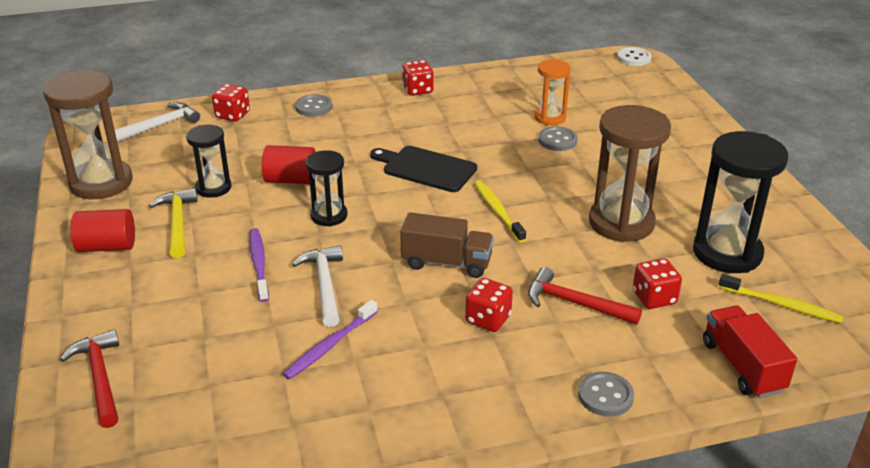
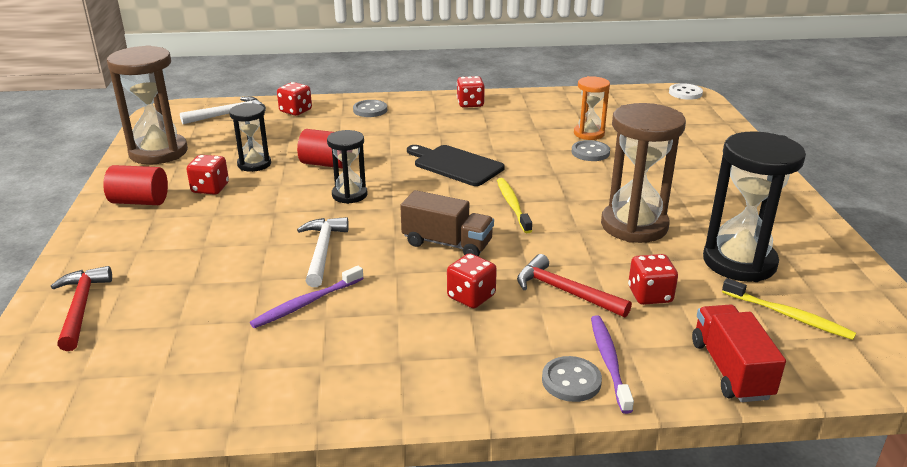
camera: 10 degrees right, 5 degrees down
(177, 222) = (210, 188): yellow hammer -> red dice
(259, 264) = (268, 228): purple toothbrush -> purple toothbrush (609, 361)

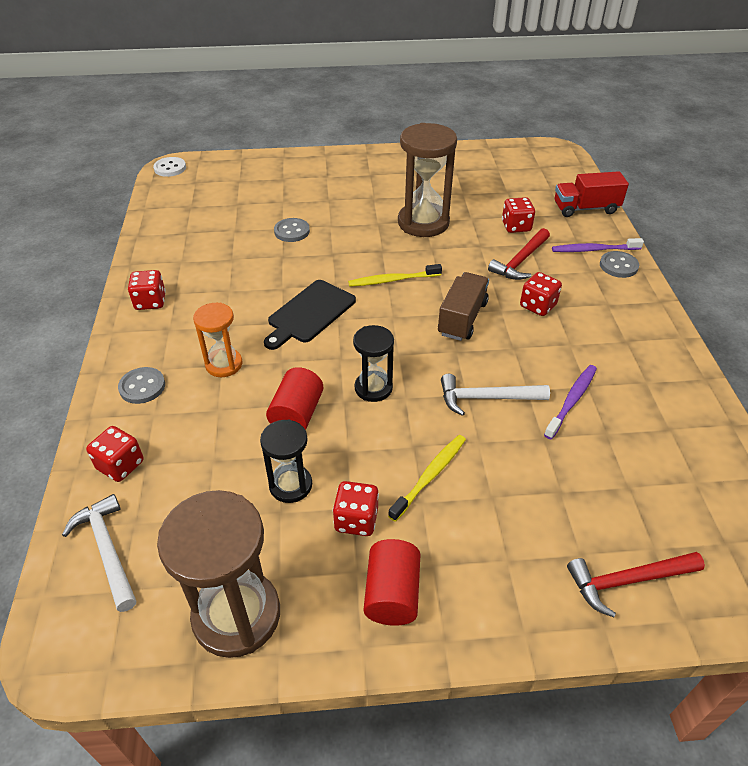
camera: 90 degrees left, 15 degrees up
(306, 303) = (572, 400): purple toothbrush -> purple toothbrush turned 105 degrees counterclockwise
(589, 134) = (250, 229): orange hourglass -> orange hourglass (224, 364)
(739, 262) = (468, 187): black hourglass -> none
(789, 316) = (526, 181): yellow toothbrush -> yellow toothbrush (430, 475)

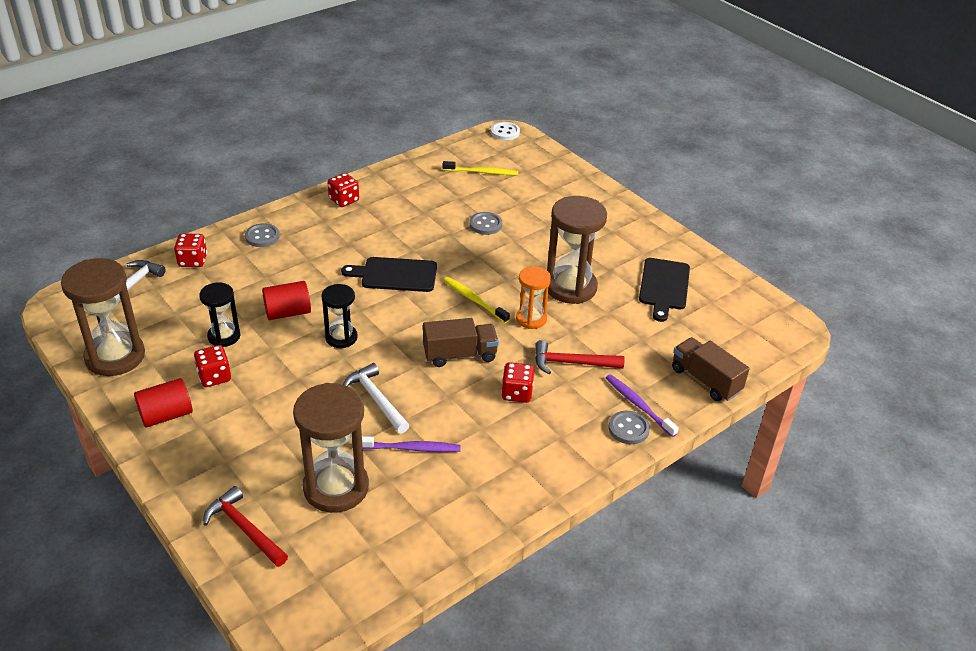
camera: 55 degrees right, 5 degrees down
(224, 364) = (309, 260): orange hourglass -> orange hourglass (531, 319)
(430, 475) = (276, 397): yellow toothbrush -> yellow toothbrush (482, 172)
(462, 180) = (664, 286): none -> black cutting board
(516, 226) = (624, 344): red dice -> none
(585, 208) = (705, 380): red truck -> brown truck
(599, 477) = (336, 487): none -> brown hourglass

